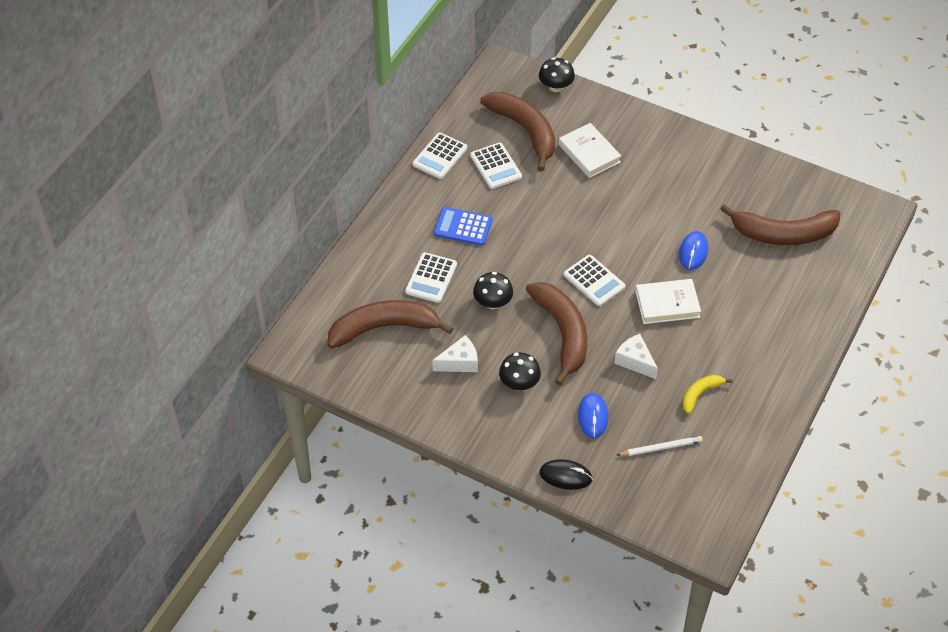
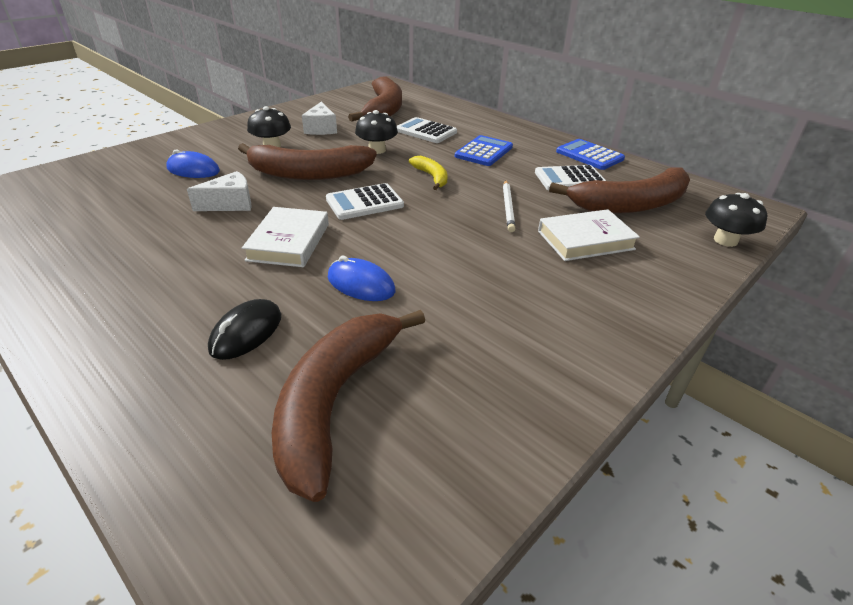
camera: 105 degrees right, 15 degrees down
(440, 156) = (589, 155): white calculator -> blue calculator
(565, 476) = (150, 148): black mouse -> black mouse (246, 332)
(660, 448) = (108, 195): white pencil -> white pencil (508, 207)
(700, 394) = (136, 234): yellow banana -> yellow banana (431, 177)

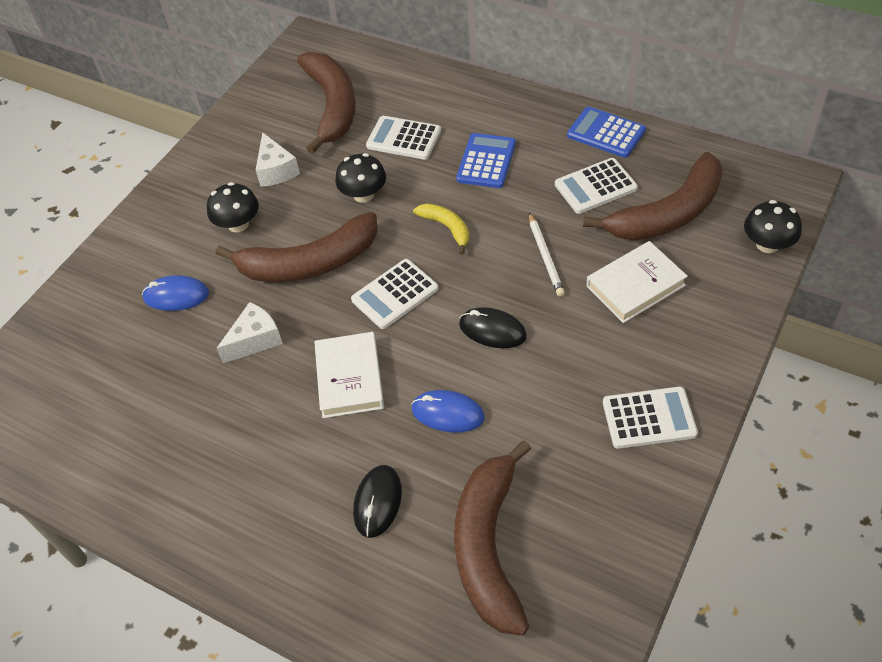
camera: 10 degrees left, 15 degrees up
(436, 240) = (492, 330): none -> black mouse
(567, 335) = (649, 418): none -> white calculator

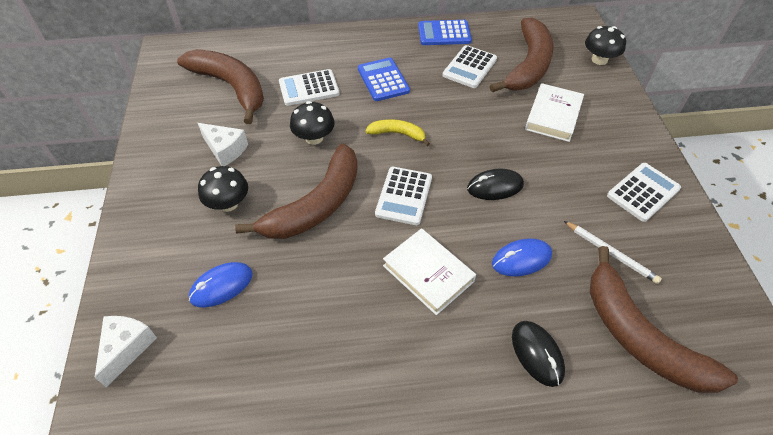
camera: 40 degrees left, 0 degrees up
(255, 340) = (325, 285): white cheese -> white cheese (127, 348)
(545, 256) = (481, 123): white pencil -> white pencil (610, 253)

